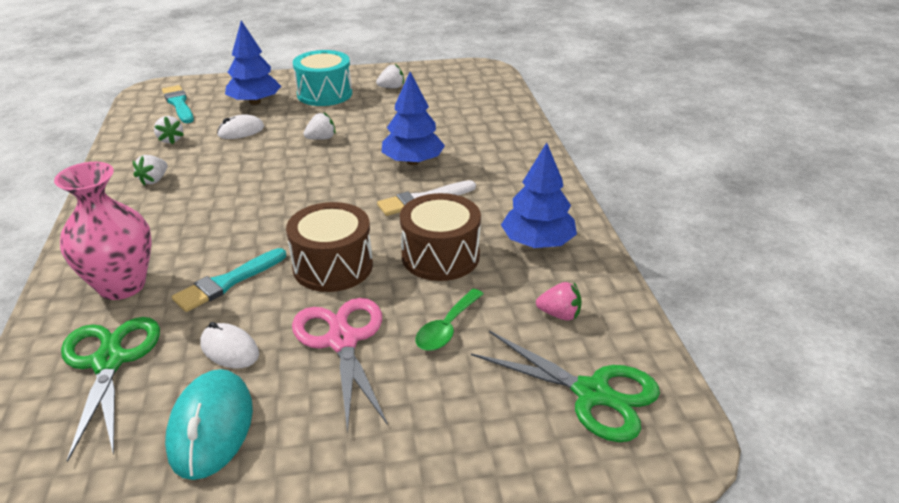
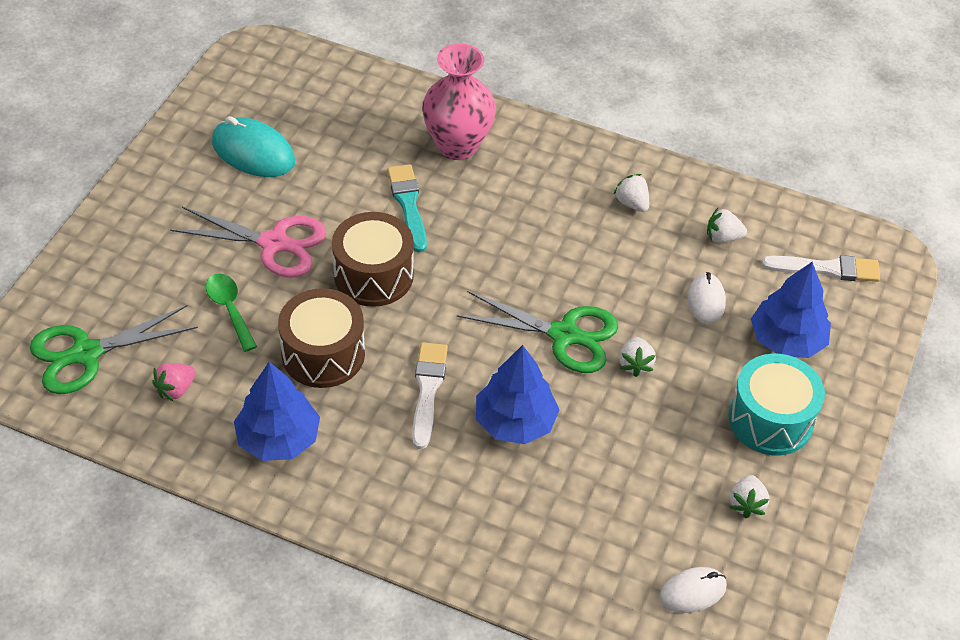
camera: 120 degrees right, 15 degrees up
(109, 362) = (365, 121): green scissors -> green scissors (564, 335)
(179, 104) = (827, 269): turquoise brush -> white brush
(229, 349) = (322, 182): white mouse -> white mouse (692, 592)

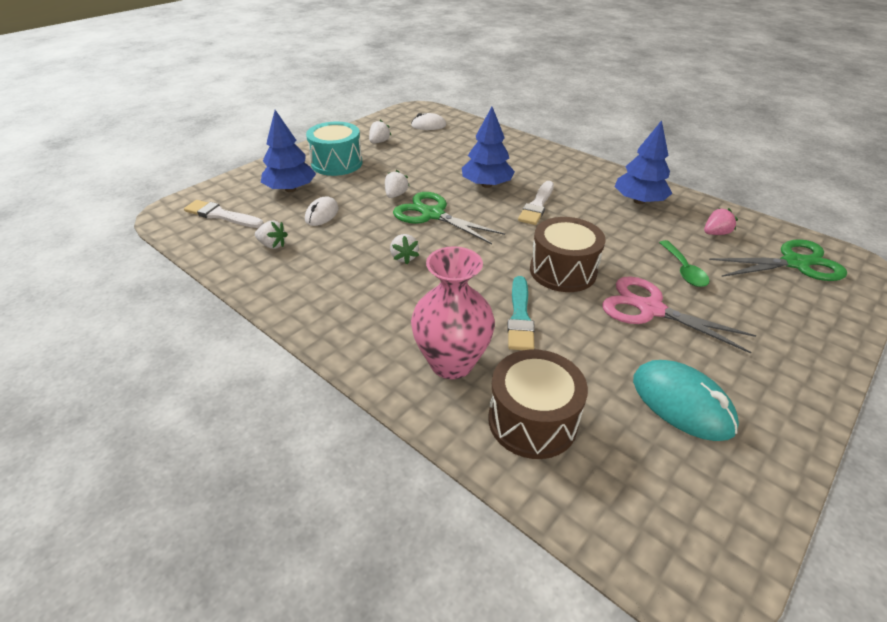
camera: 160 degrees left, 10 degrees down
(323, 354) = (608, 233): brown drum -> brown drum (532, 420)
(632, 203) = (321, 280): white strawberry -> white strawberry (404, 257)

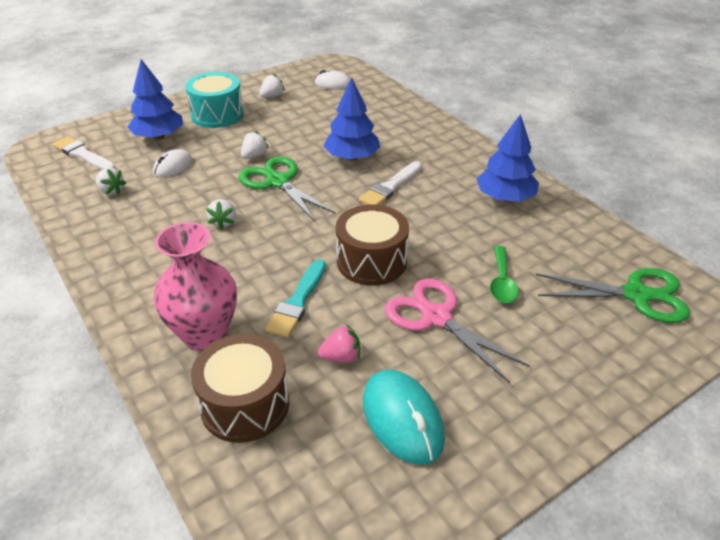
camera: 15 degrees right, 0 degrees up
(715, 233) = (567, 246): pink strawberry -> pink strawberry (341, 357)

